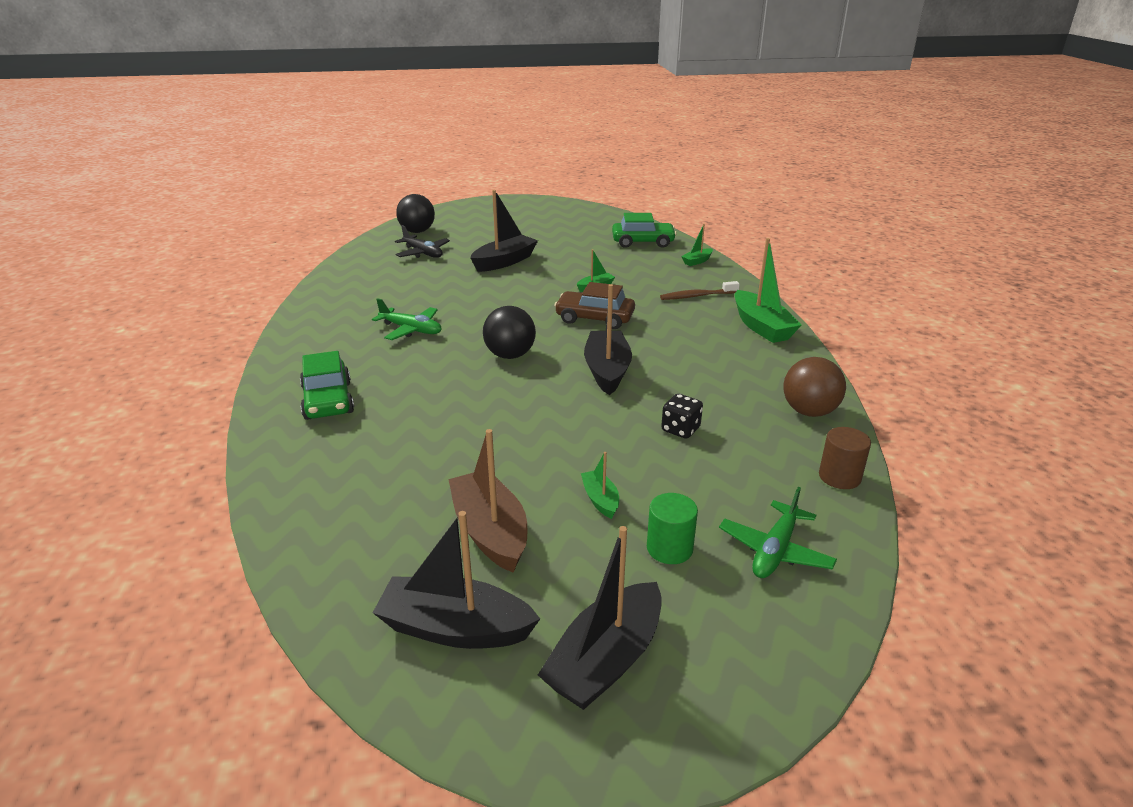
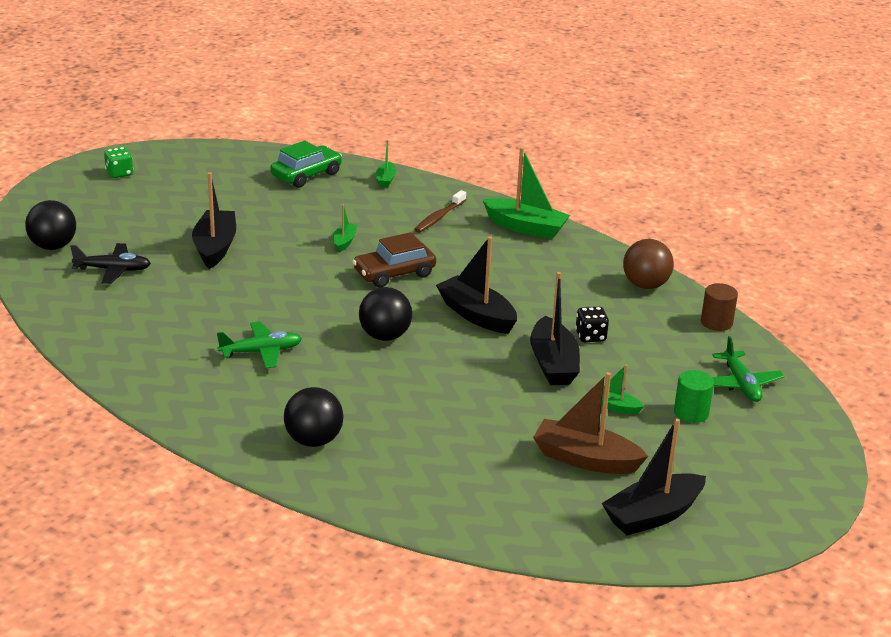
camera: 45 degrees left, 0 degrees up
(328, 400) = (313, 440): green car -> black ball
(526, 209) = (119, 173): none -> green dice
(606, 660) = (742, 483): black boat -> black boat (553, 364)

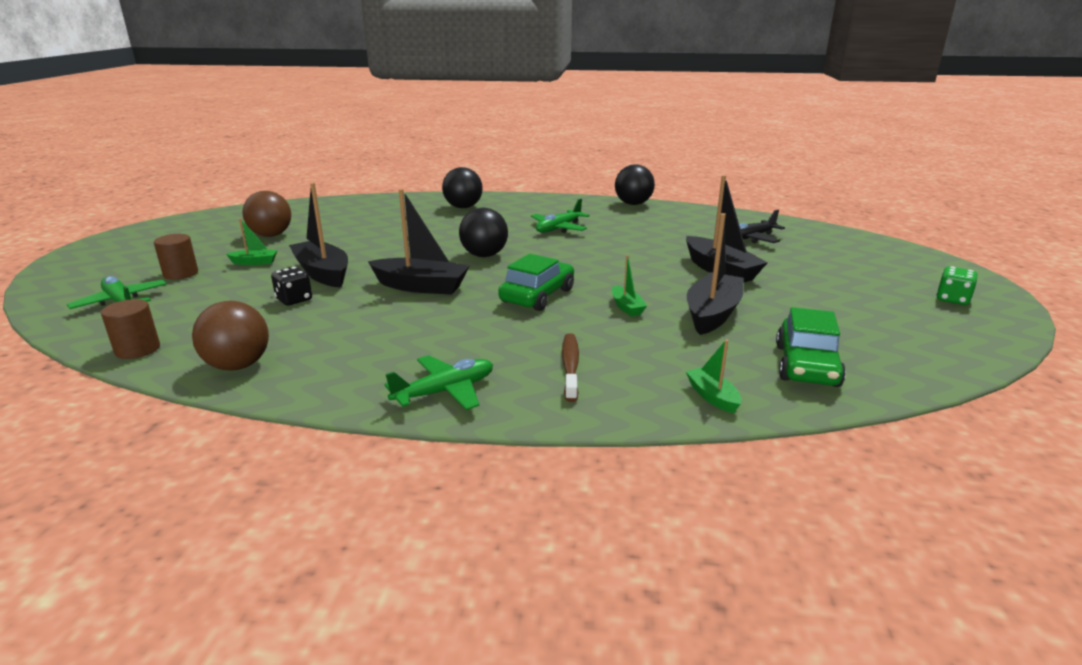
camera: 150 degrees right, 5 degrees down
(53, 246) = (823, 239): black ball -> black ball (633, 204)
(394, 273) = (537, 296): brown car -> green car
(525, 227) = (445, 391): green boat -> green plane
(585, 459) = (271, 235): brown boat -> brown ball
(653, 515) = (215, 225): black boat -> black boat (712, 314)
(691, 413) = (181, 273): green cylinder -> brown cylinder

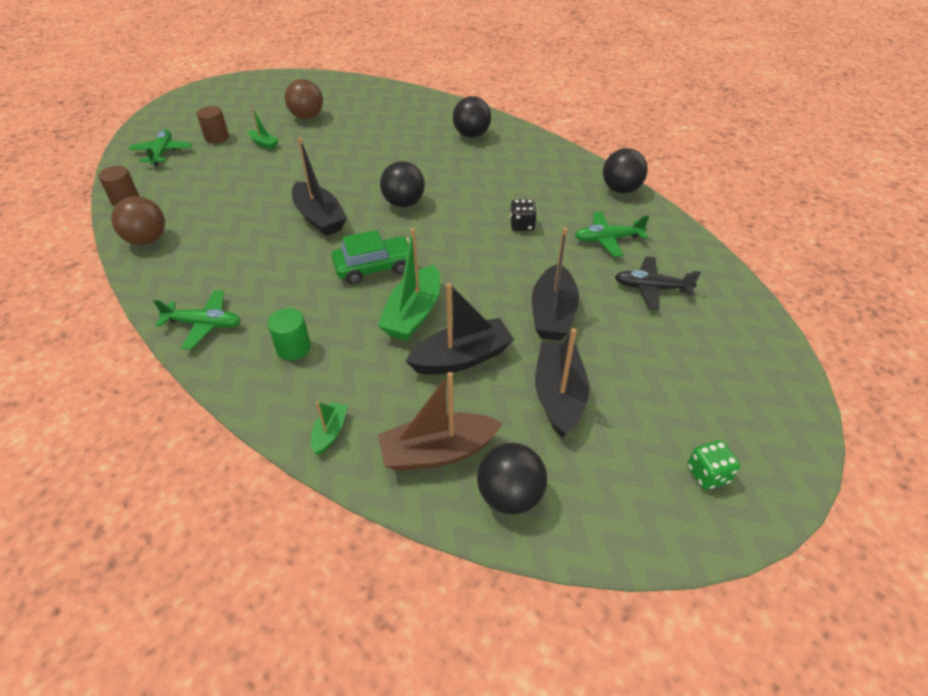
camera: 40 degrees right, 20 degrees up
(294, 300) = (239, 194): black dice -> black dice (522, 225)
(323, 273) = (284, 174): black boat -> black boat (559, 396)
(558, 228) = (504, 195): green plane -> green plane (607, 239)
(570, 366) = (293, 348): brown toothbrush -> green cylinder
(626, 307) = (413, 314): green boat -> green boat, size x1.96
(806, 365) = (438, 452): green car -> brown boat
(893, 362) = (510, 495): none -> black ball

